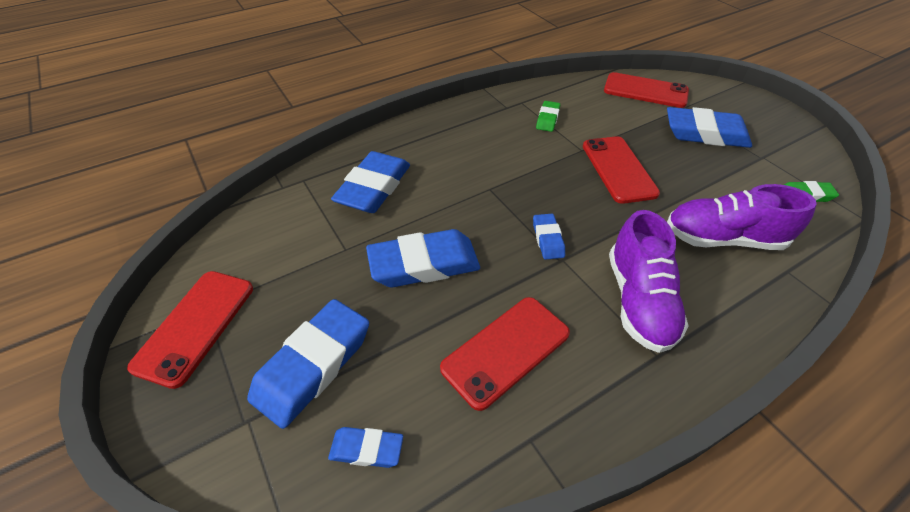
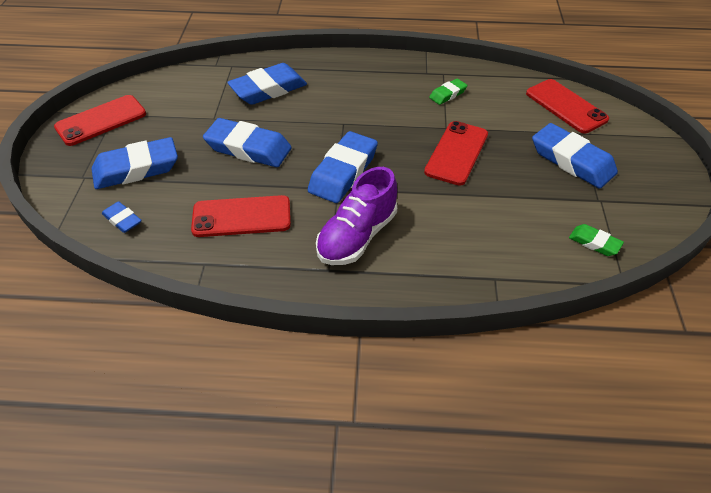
camera: 35 degrees right, 0 degrees up
(548, 239) = (343, 172): blue eraser -> blue eraser, size x1.96
(722, 239) = (473, 234): purple shoe -> none

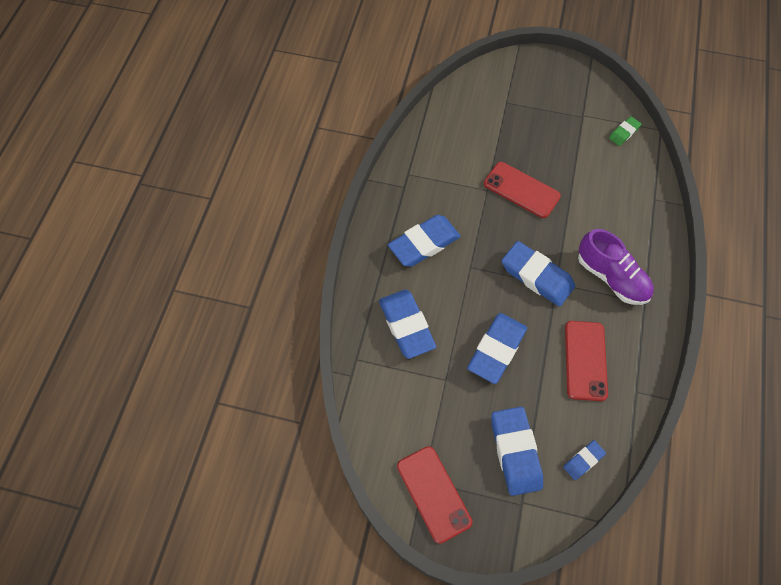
camera: 80 degrees left, 15 degrees up
(448, 94) = (441, 178): green eraser -> none
(566, 106) = (471, 100): red phone -> none
(572, 161) = (539, 118): blue eraser -> blue eraser (424, 244)

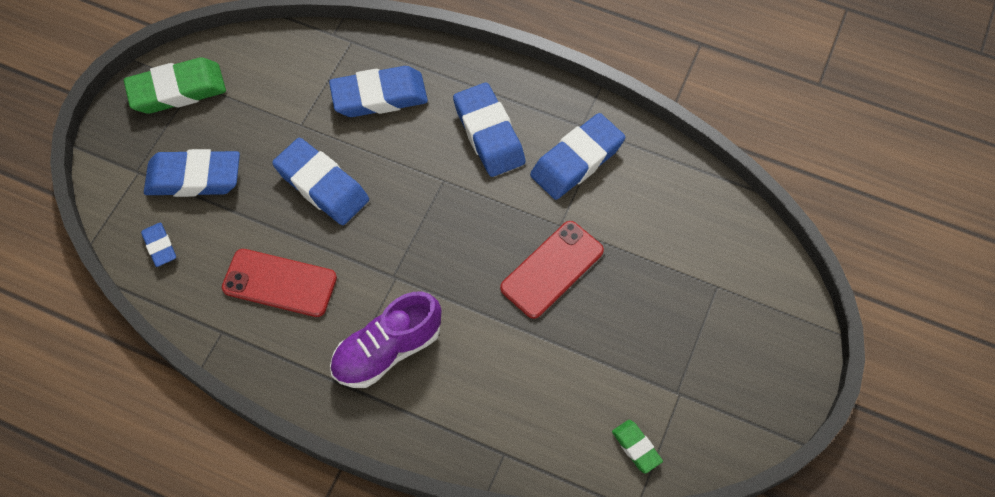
camera: 100 degrees right, 0 degrees up
(433, 493) = (177, 90): red phone -> green eraser
(537, 276) = (411, 256): blue eraser -> blue eraser (577, 160)

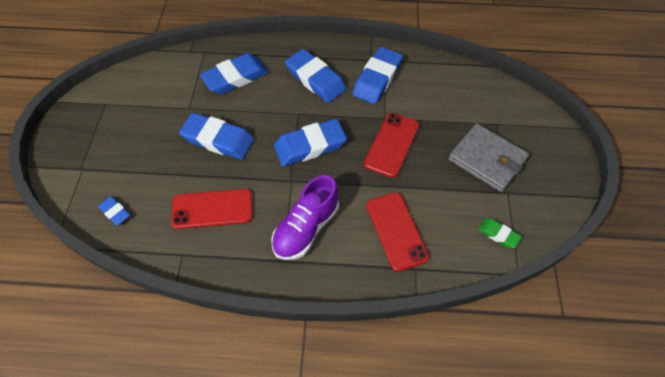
camera: 20 degrees left, 5 degrees down
(177, 90) = (94, 111): green eraser -> none
(194, 178) = (125, 161): blue eraser -> blue eraser (310, 146)
(502, 394) = (396, 231): none -> red phone
(675, 336) = (487, 159): none -> grey wallet

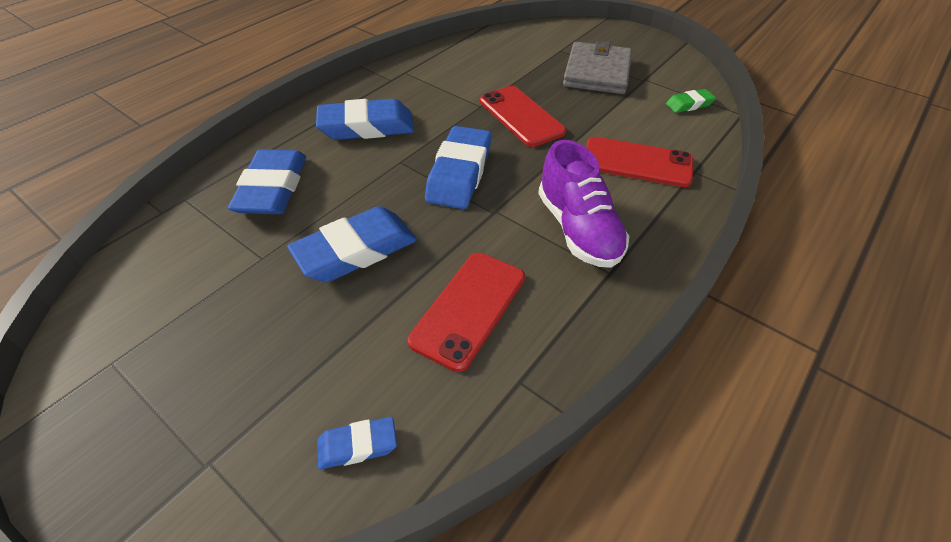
camera: 55 degrees left, 10 degrees down
(377, 79) = (423, 87): blue eraser -> none
(487, 159) = (597, 72): grey wallet -> grey wallet turned 60 degrees counterclockwise

